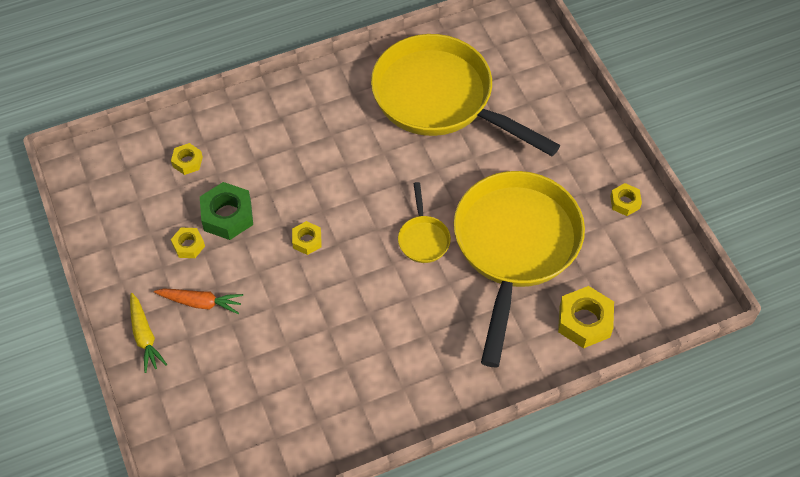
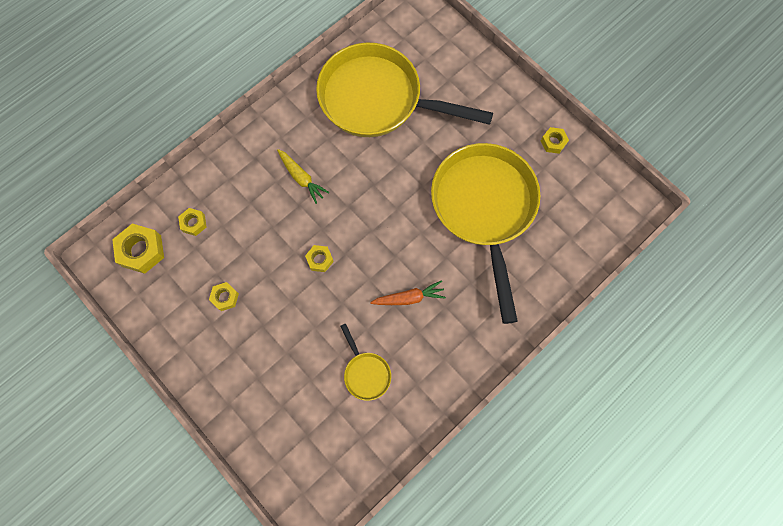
camera: 20 degrees left, 15 degrees up
(145, 336) = (221, 390): yellow carrot -> yellow carrot (302, 178)
(201, 303) = (255, 344): orange carrot -> orange carrot (409, 297)
(227, 216) = (246, 260): green nut -> none
(423, 238) = (411, 226): yellow pan -> yellow pan (366, 373)
(584, 321) = (560, 253): yellow nut -> yellow nut (141, 251)

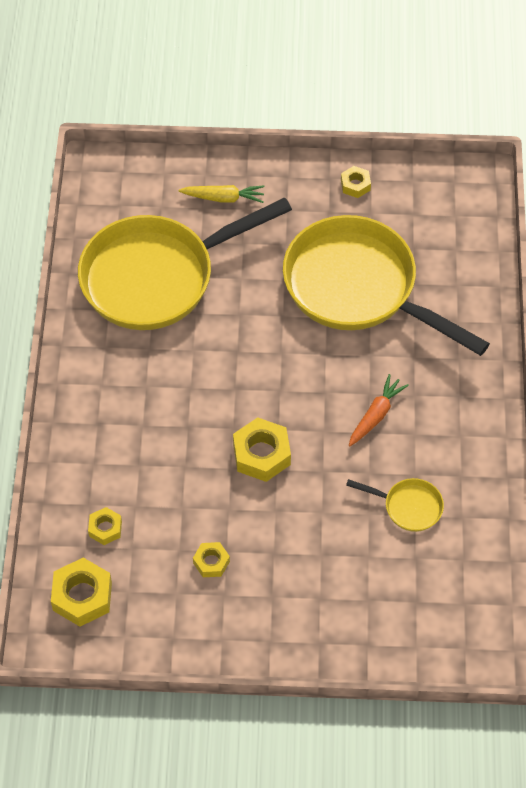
camera: 45 degrees left, 15 degrees down
(302, 178) = (164, 402): yellow carrot -> yellow carrot (224, 198)
(320, 260) = (261, 454): yellow nut -> yellow nut, size x1.75

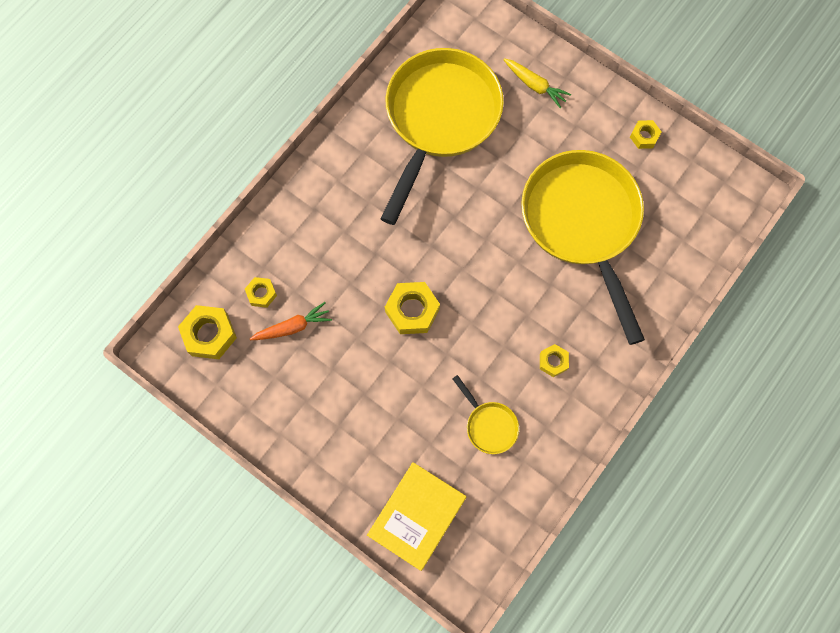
camera: 35 degrees right, 15 degrees up
(157, 277) = (439, 119): yellow pan -> yellow pan turned 105 degrees clockwise
(211, 562) = (315, 370): yellow nut -> yellow nut (553, 361)
(376, 415) = (519, 335): orange carrot -> orange carrot (293, 327)
(405, 626) = (416, 516): none -> yellow book

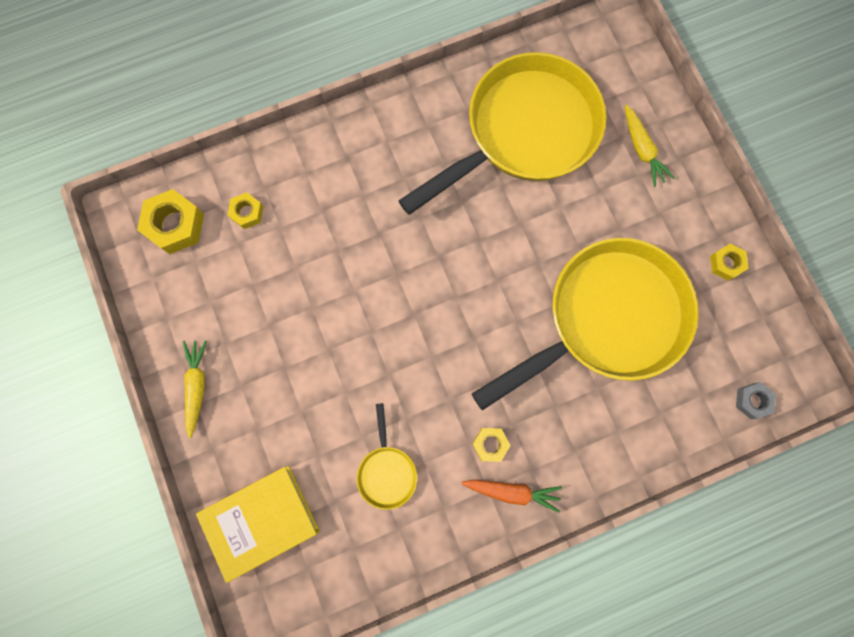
camera: 30 degrees right, 5 degrees up
(293, 327) = (257, 262): orange carrot -> orange carrot (512, 491)
(304, 446) = (197, 386): none -> yellow carrot
(412, 310) = (381, 311): yellow nut -> none
(583, 224) = (606, 319): yellow pan -> yellow pan turned 45 degrees clockwise
(719, 225) = (752, 401): none -> grey nut

